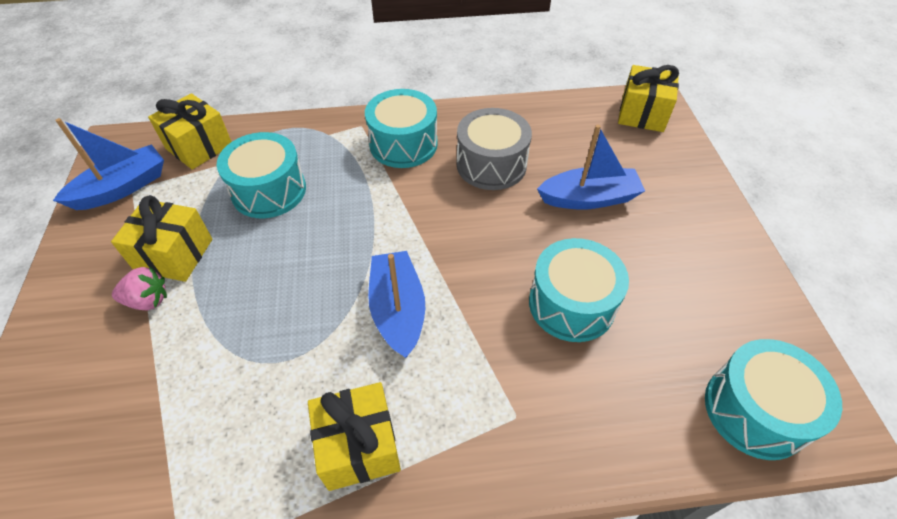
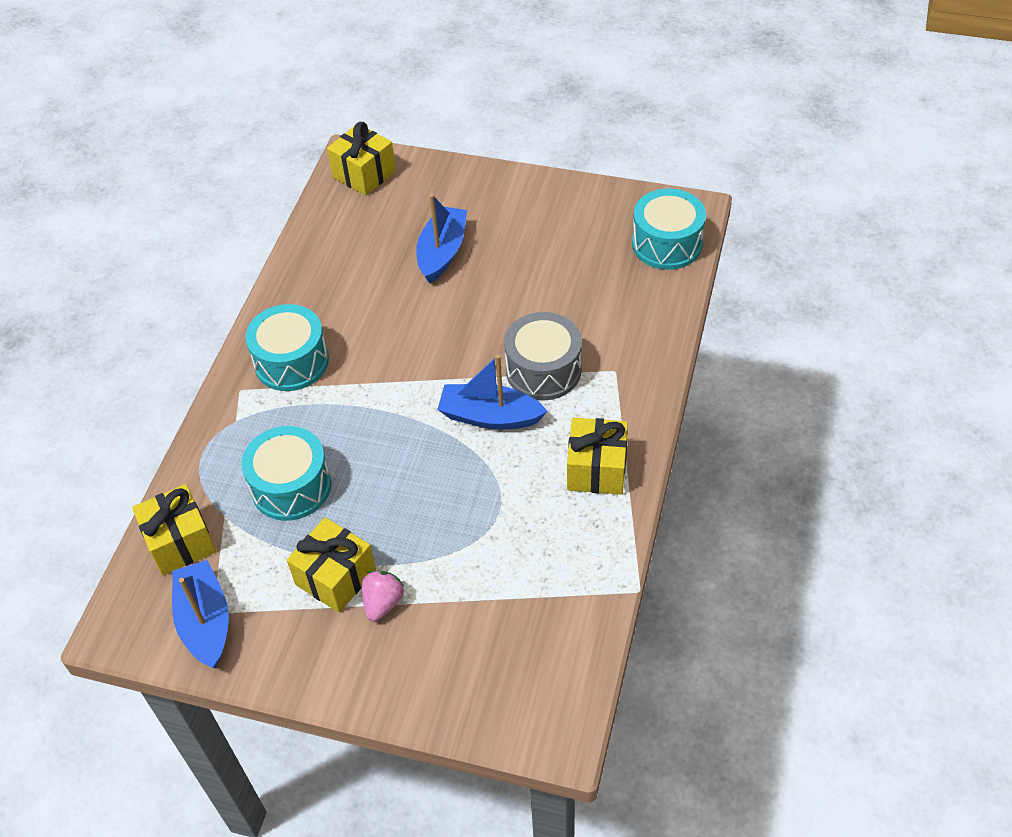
camera: 65 degrees left, 0 degrees up
(491, 164) = (362, 303): grey drum -> grey drum (543, 370)
(571, 304) = (540, 305): turquoise drum -> none

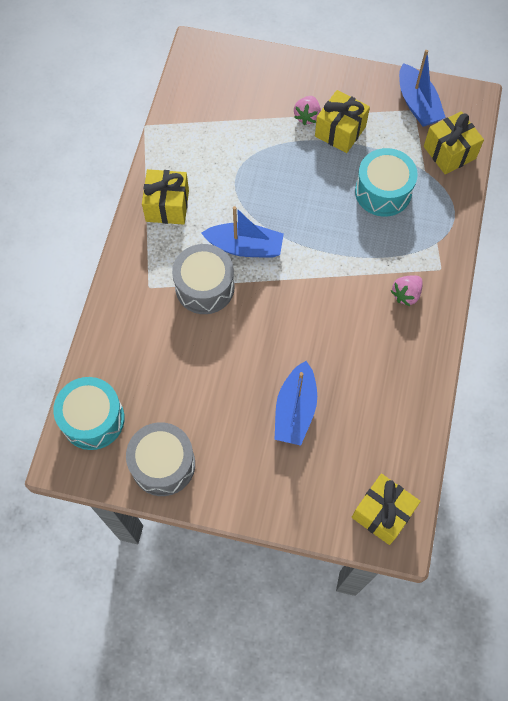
camera: 175 degrees right, 15 degrees up
(291, 362) = (406, 294): turquoise drum -> pink strawberry
(586, 208) = (163, 464): none -> grey drum

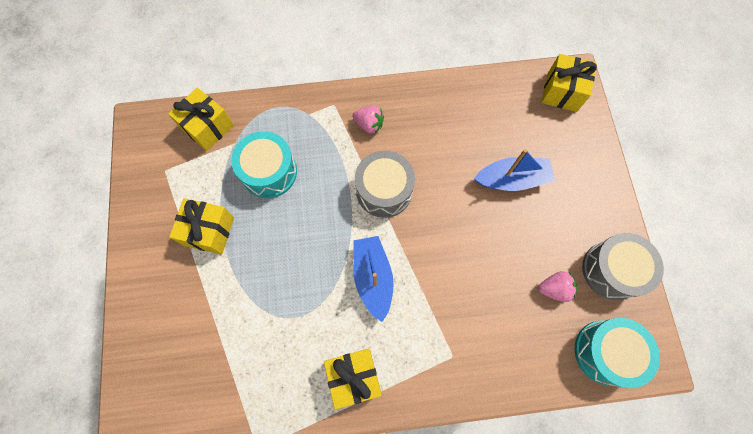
camera: 110 degrees left, 5 degrees up
(204, 287) = (430, 300): grey drum -> grey drum (384, 190)
(307, 116) = (198, 270): pink strawberry -> pink strawberry (554, 289)
(417, 104) = (157, 169): blue boat -> none

